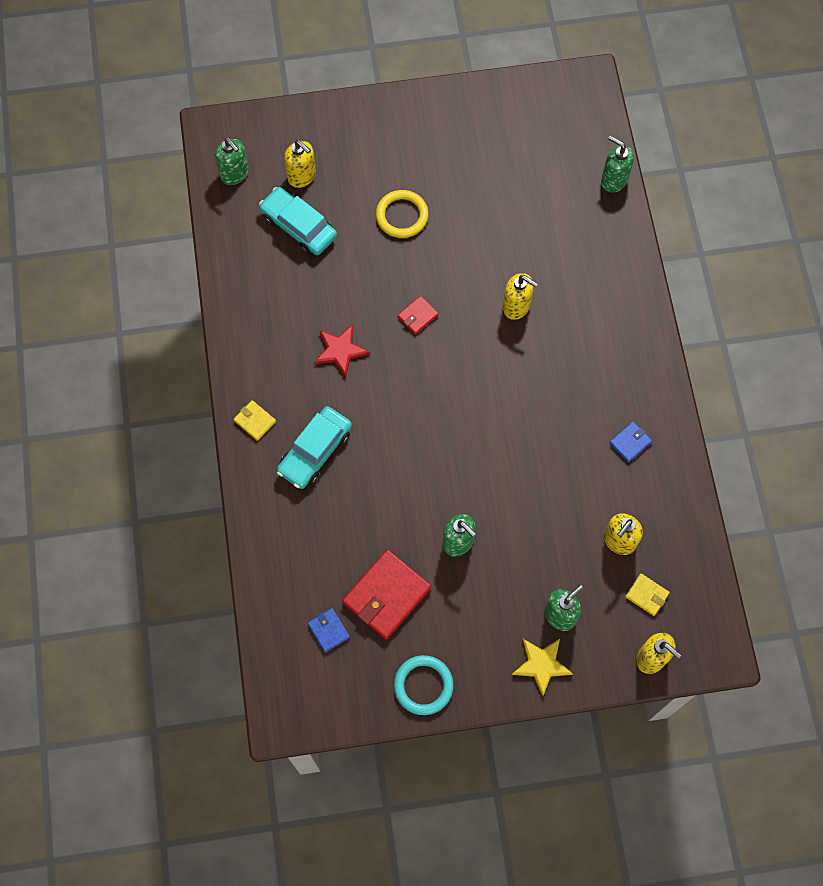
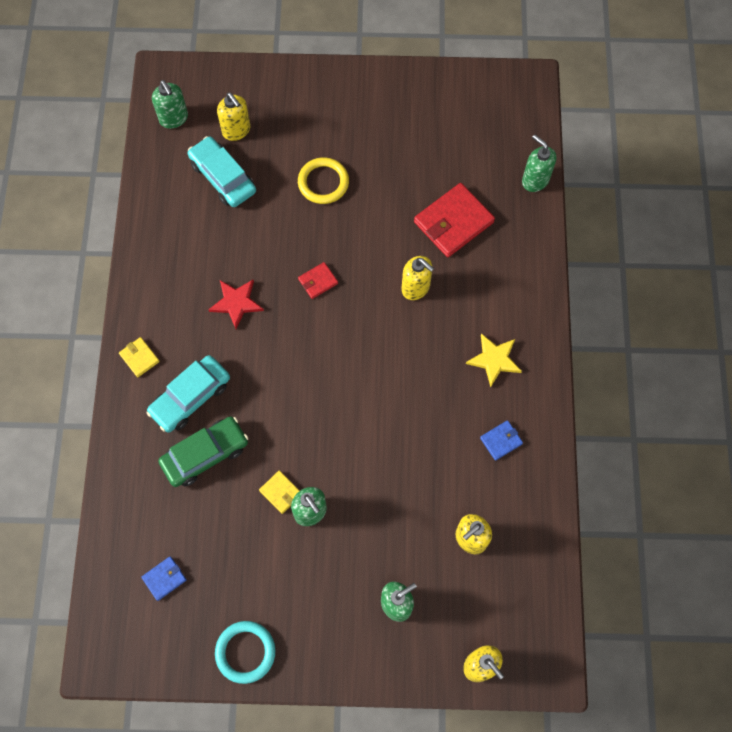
camera: 10 degrees right, 0 degrees up
(328, 630) = (164, 578): blue wallet -> blue wallet turned 75 degrees clockwise
(342, 504) = (205, 454): none -> green car
(387, 595) = (229, 553): red wallet -> red wallet (453, 222)
(541, 664) = (367, 652): yellow star -> yellow star (494, 359)
(647, 595) = (488, 599): yellow wallet -> yellow wallet (281, 492)

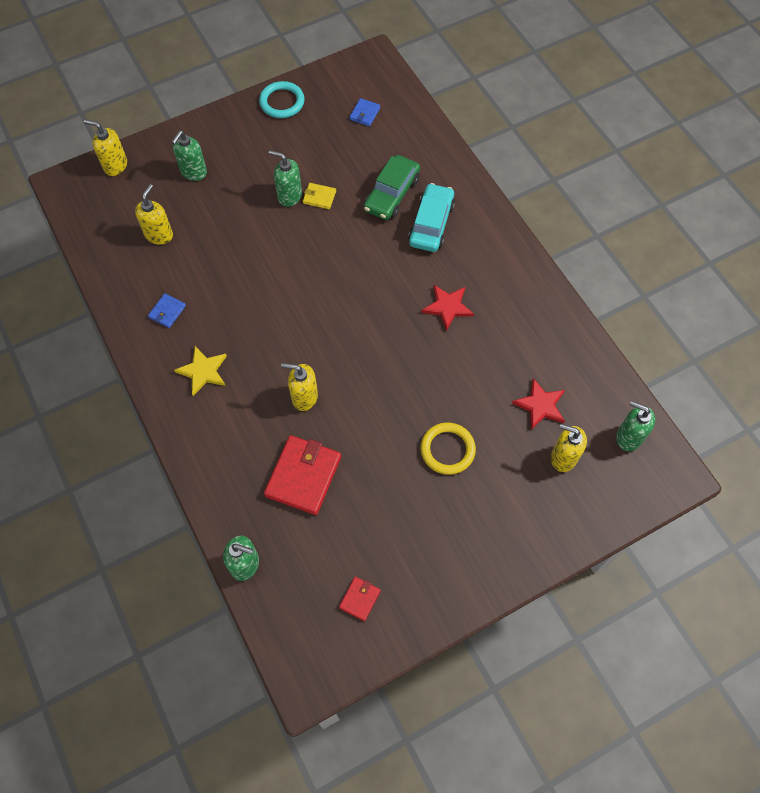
camera: 150 degrees right, 5 degrees down
(139, 358) = (491, 230): yellow wallet -> none
(223, 177) = (540, 405): turquoise car -> red star
(318, 281) = (392, 359): red wallet -> red wallet (359, 599)

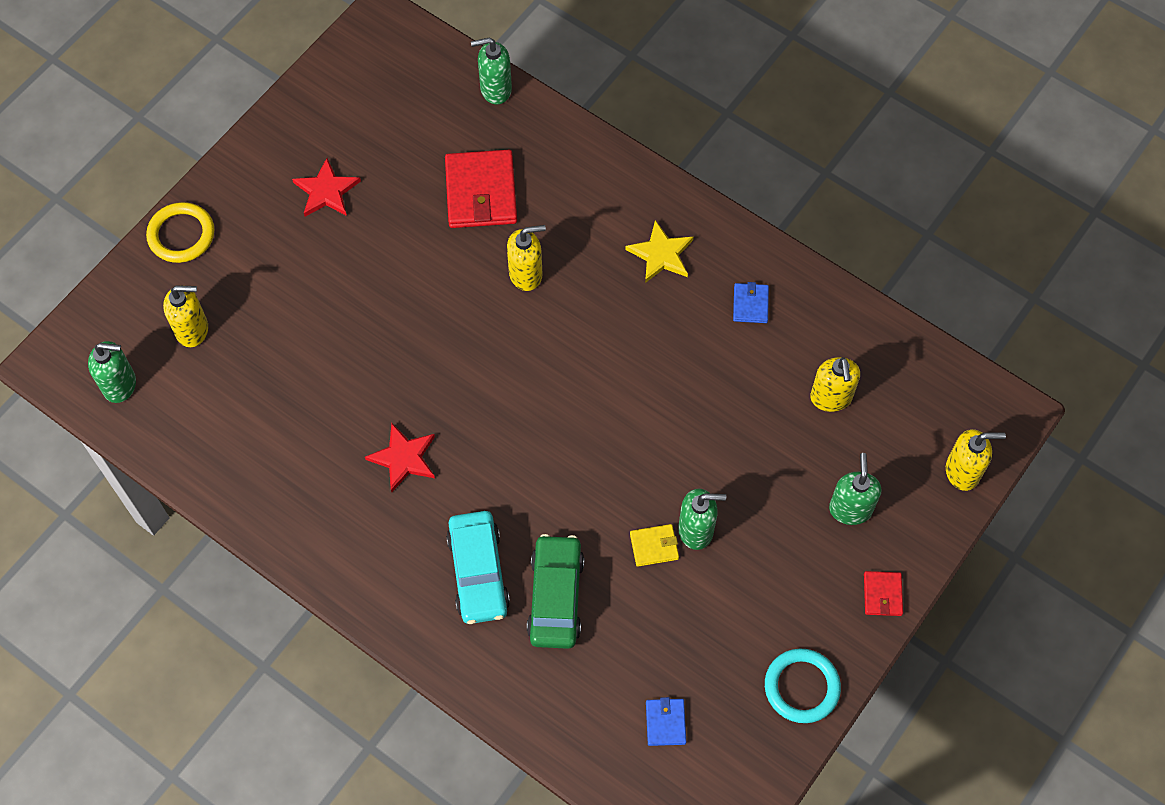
camera: 155 degrees right, 0 degrees up
(359, 599) = (362, 105): red wallet -> red wallet (882, 594)
(447, 450) = (331, 284): yellow ring -> yellow ring (181, 235)
(540, 405) = (239, 379): red star -> red star (326, 191)

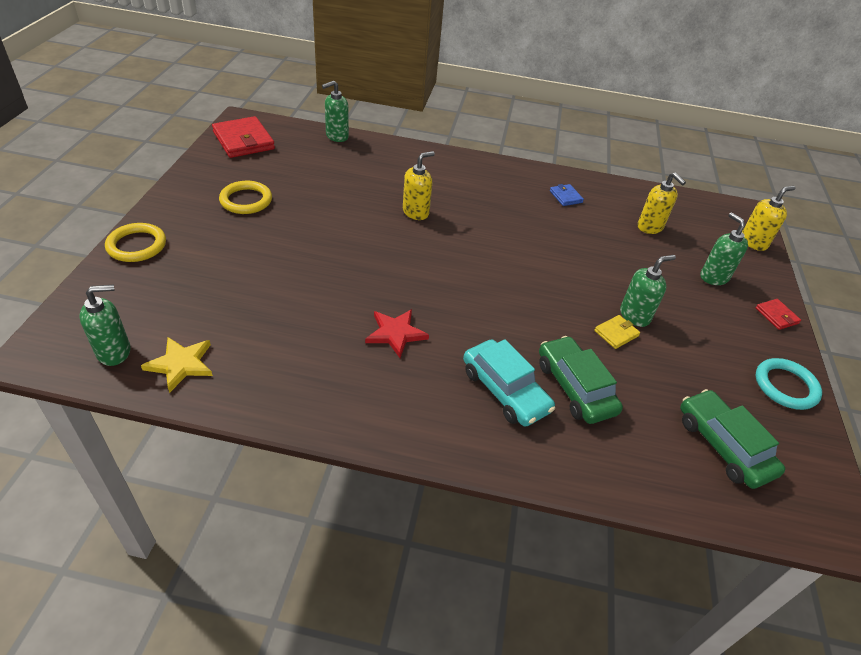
camera: 30 degrees left, 20 degrees down
(192, 330) = (171, 299): yellow soap dispenser -> none
(326, 191) = (246, 200): red star -> yellow ring
(481, 192) = (358, 181): red wallet -> red wallet (243, 140)
(661, 254) = (494, 186): yellow star -> yellow star (181, 364)
(665, 723) = (723, 445): blue wallet -> green car

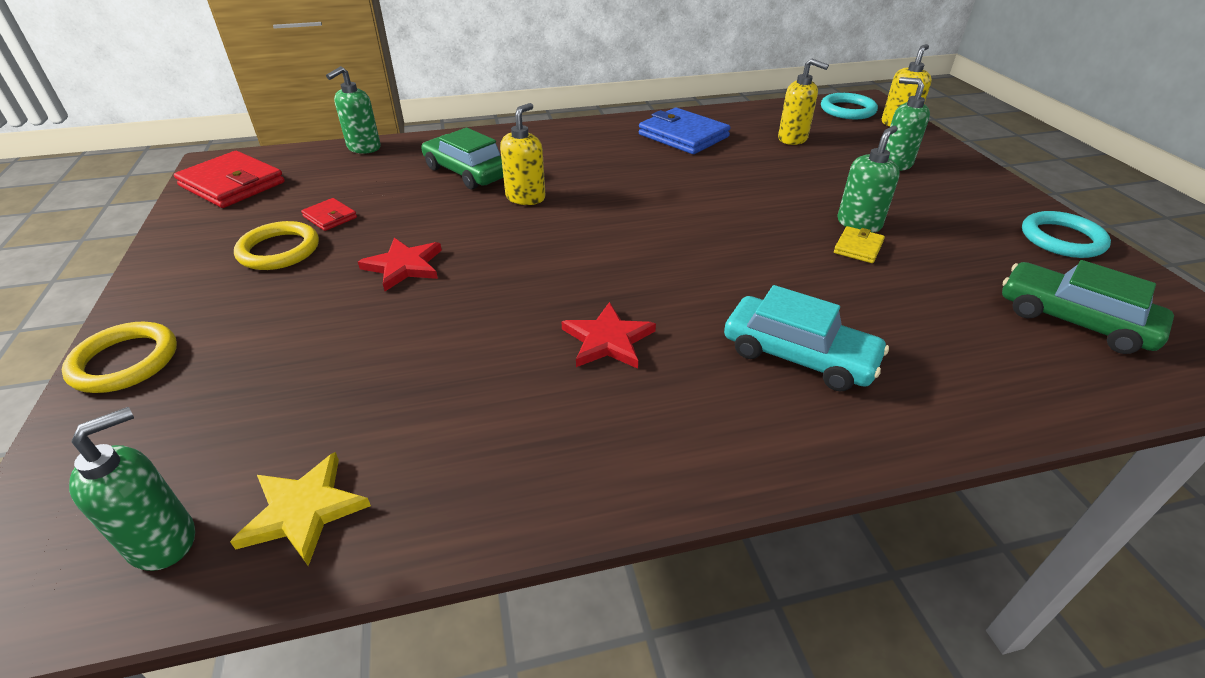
camera: 20 degrees left, 5 degrees down
(310, 238) = (404, 266): none -> red star
(565, 197) = (683, 136): blue wallet -> blue wallet, size x2.04
(575, 387) = (871, 320): green car -> green car (467, 172)
(722, 215) = (847, 110): none -> turquoise ring
(776, 316) = (985, 179): red wallet -> red wallet (330, 217)

